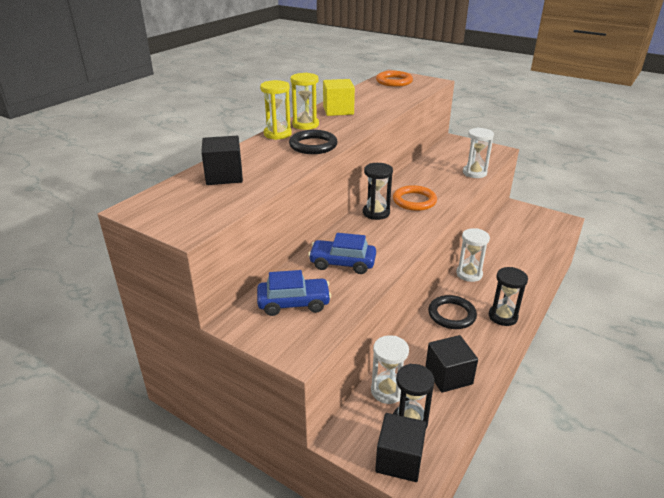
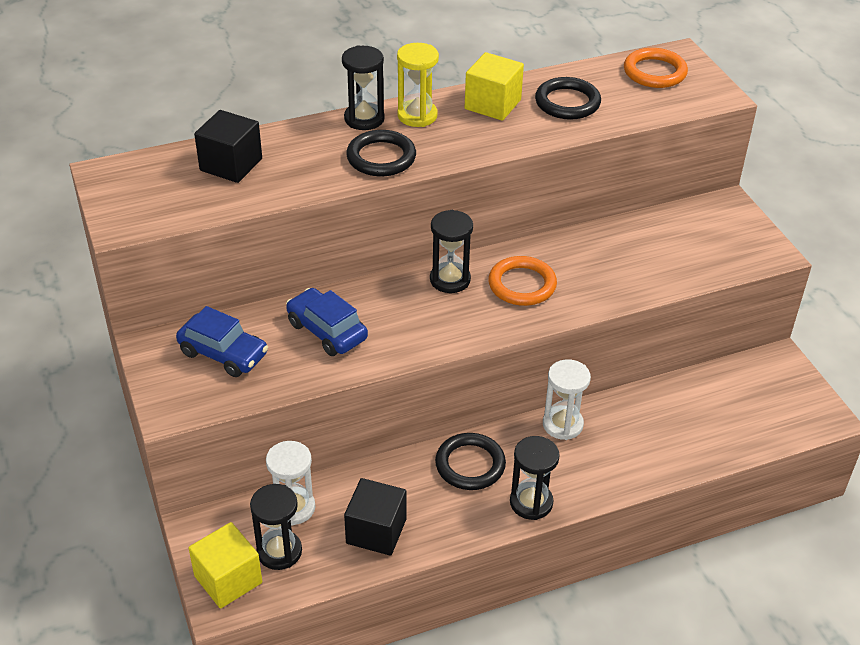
camera: 35 degrees right, 10 degrees up
(277, 134) = (364, 119): yellow hourglass -> black hourglass
(373, 100) = (567, 102): none -> black ring
(399, 459) = (228, 579): black cube -> yellow cube
(474, 173) = (671, 277): white hourglass -> none

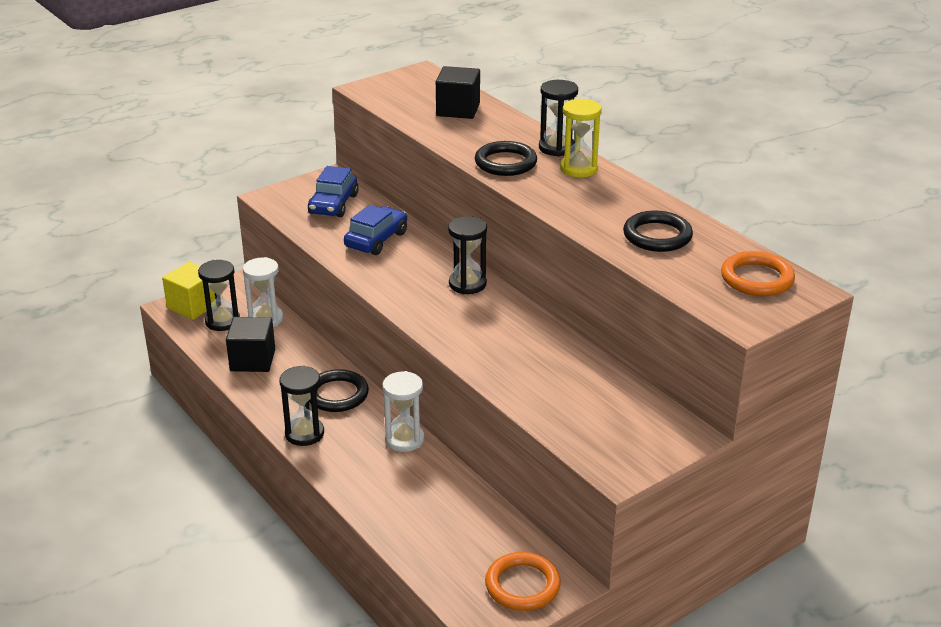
camera: 75 degrees right, 10 degrees down
(492, 104) = (624, 200): yellow cube -> none
(522, 285) = (480, 321): orange ring -> orange ring (522, 585)

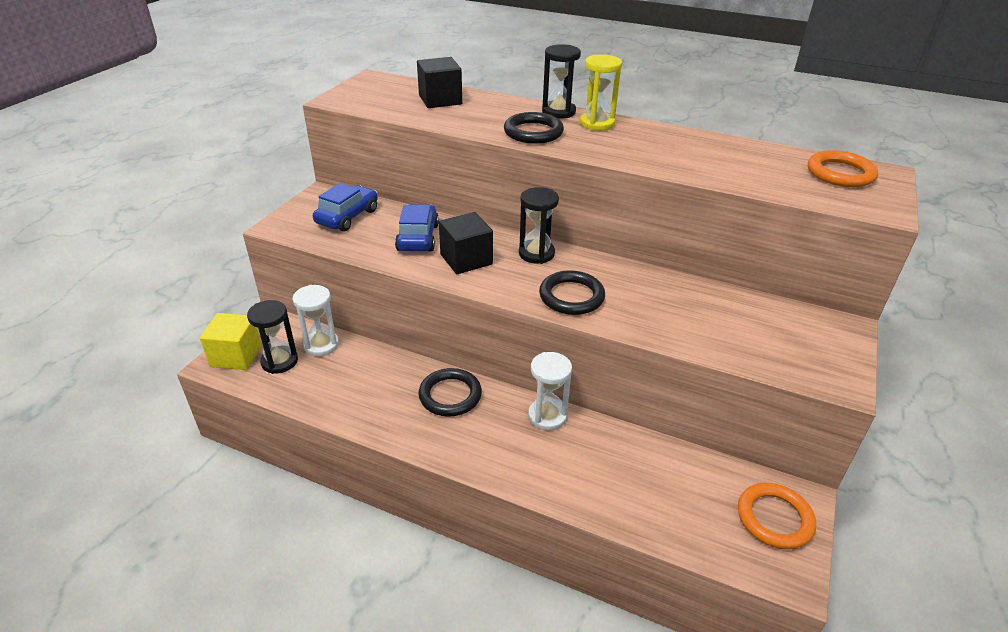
camera: 30 degrees left, 5 degrees up
(252, 360) = (341, 390): black cube -> black cube (466, 259)
(304, 434) = (453, 447): black hourglass -> none
(333, 204) = (347, 217): blue car -> blue car turned 135 degrees counterclockwise
(657, 236) = (726, 160): black ring -> black ring (571, 296)

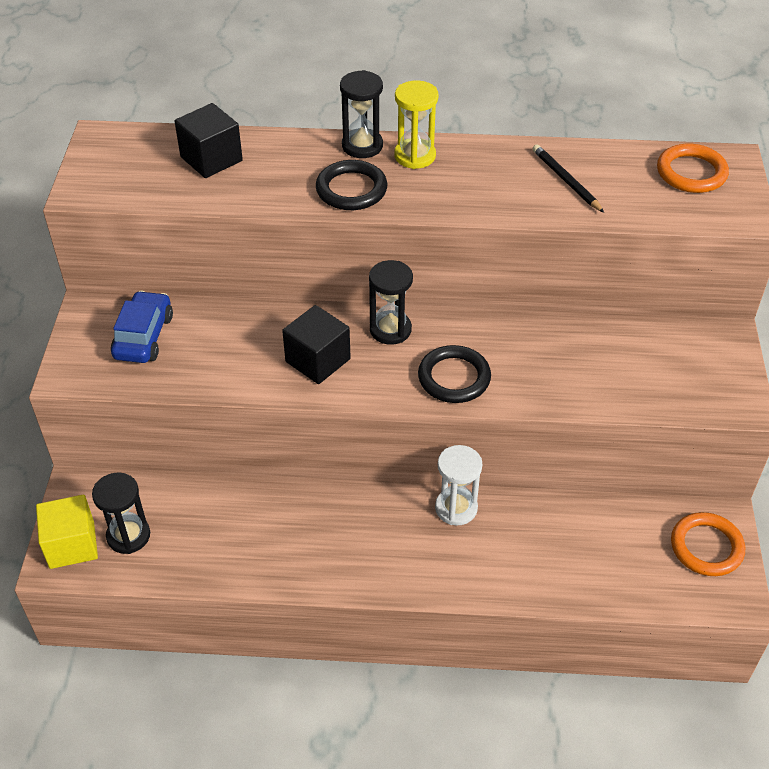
camera: 20 degrees left, 10 degrees up
(321, 345) = (164, 499): white hourglass -> none
(418, 237) = (246, 344): blue car -> none
(450, 395) = (344, 516): black ring -> none
(719, 158) = (566, 180): none -> black pencil

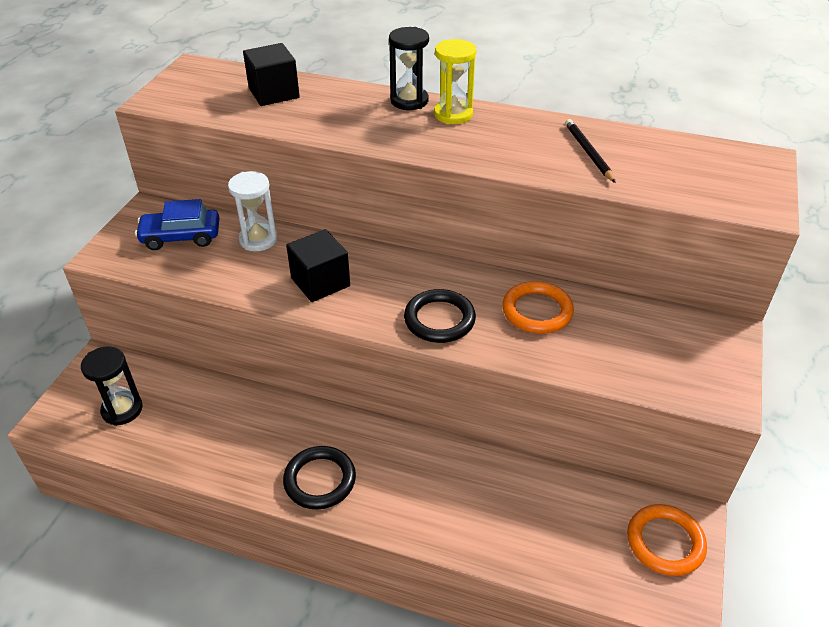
camera: 15 degrees right, 5 degrees down
(72, 545) = (72, 407): yellow cube -> none
(144, 336) = (181, 237): blue car -> blue car turned 120 degrees counterclockwise
(351, 189) = (383, 132): black ring -> black ring (320, 480)
(390, 329) = (397, 268): black hourglass -> none
(456, 508) = (423, 448): white hourglass -> white hourglass (258, 239)
(691, 173) = (718, 163): orange ring -> orange ring (537, 311)

